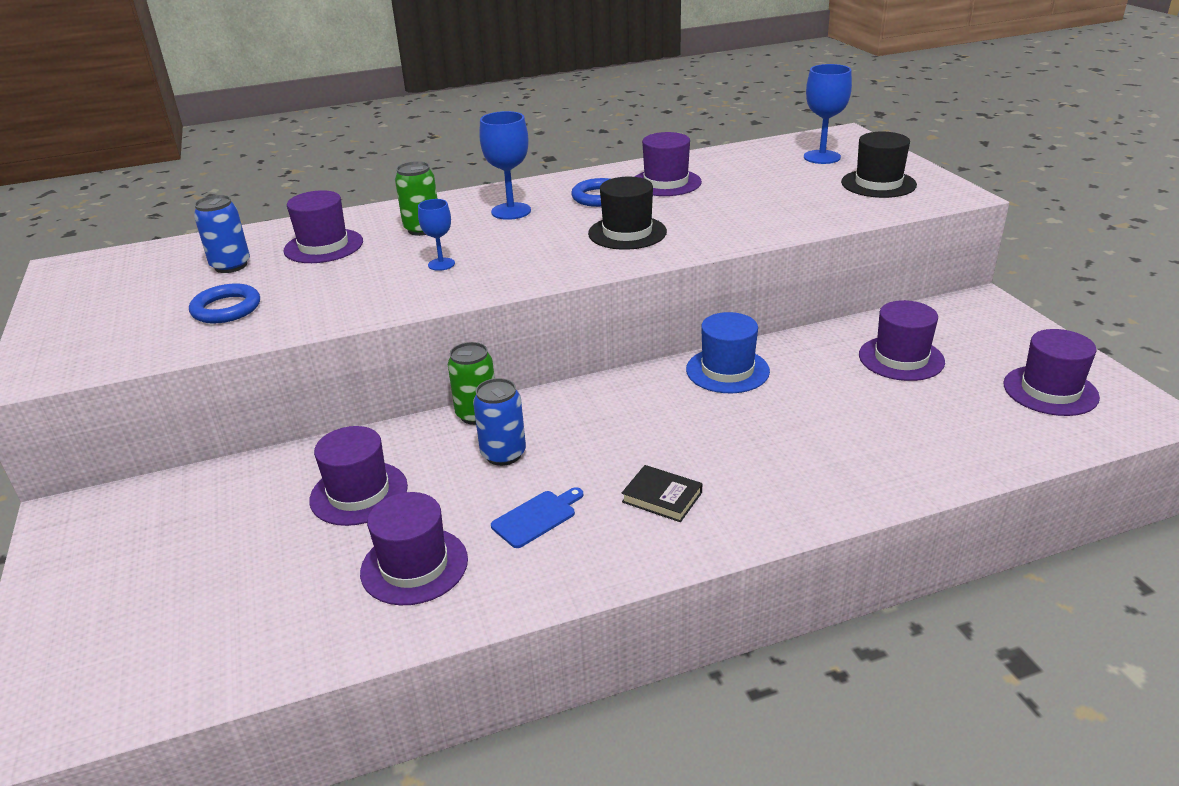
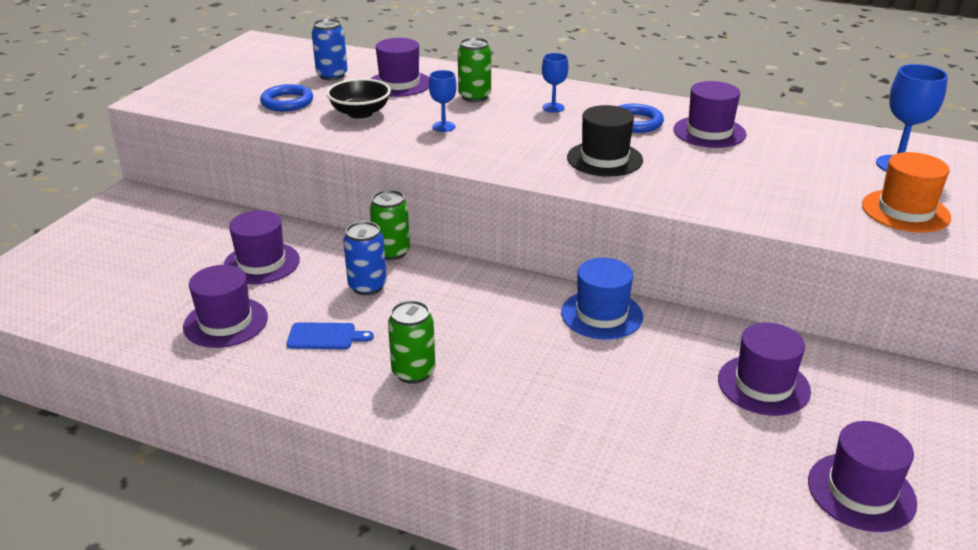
camera: 40 degrees right, 0 degrees up
(332, 286) = (360, 113): none -> black bowl
(511, 211) = (553, 107): blue goblet -> blue goblet, size x0.61
(662, 497) = (413, 372): black book -> green can
(878, 184) = (905, 211): black hat -> orange hat

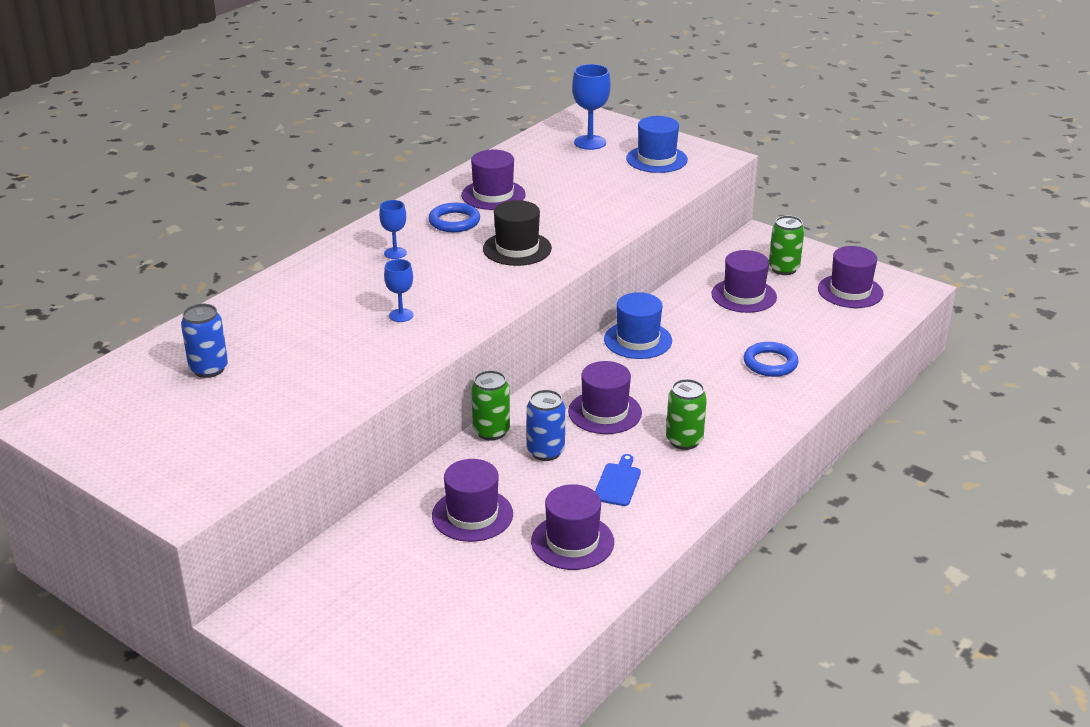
camera: 75 degrees left, 0 degrees up
(287, 102) = (268, 404): blue ring -> blue ring (770, 363)
(360, 113) = (334, 359): black bowl -> none
(399, 84) = (270, 328): purple hat -> purple hat (605, 412)
(474, 97) = (339, 289): green can -> green can (783, 269)
(905, 211) = (656, 159): orange hat -> blue hat

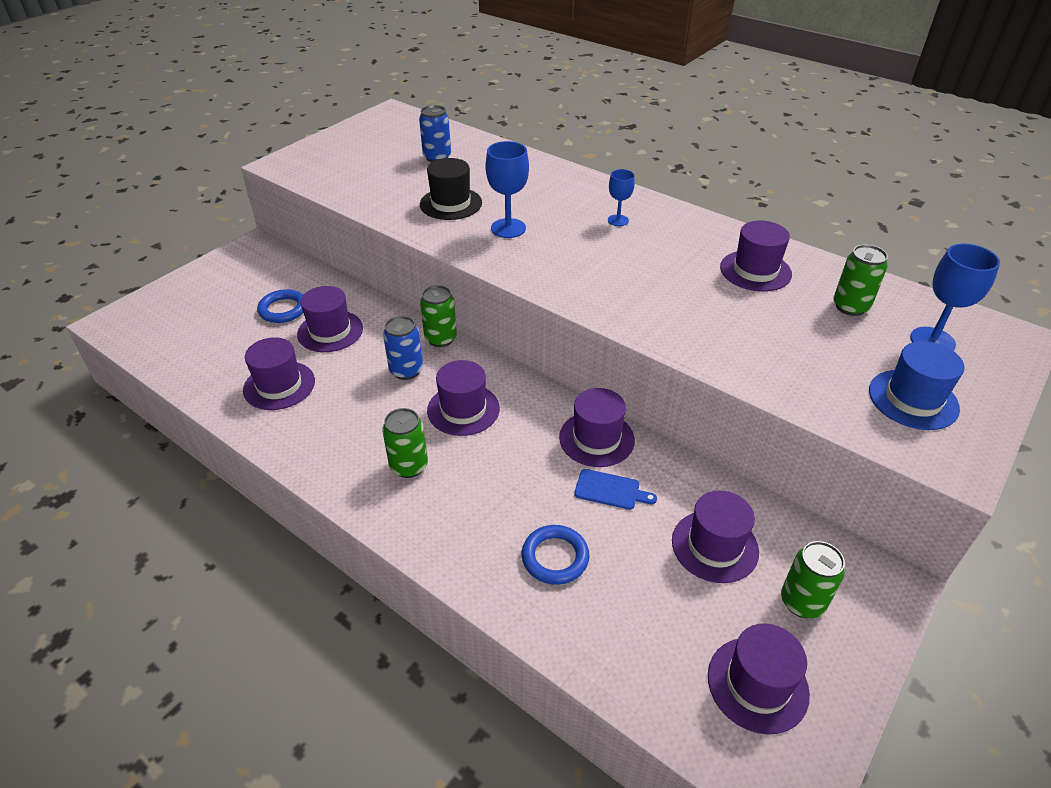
camera: 90 degrees right, 10 degrees up
(401, 315) = (508, 228): blue goblet -> blue goblet, size x1.64
(454, 221) = (688, 249): blue ring -> blue ring (283, 309)
(517, 249) = (638, 287): black hat -> black hat (451, 203)
(547, 164) = (850, 307): none -> green can
(618, 483) = (351, 415): blue cutting board -> blue cutting board (610, 490)
(638, 340) = (596, 438): blue hat -> purple hat

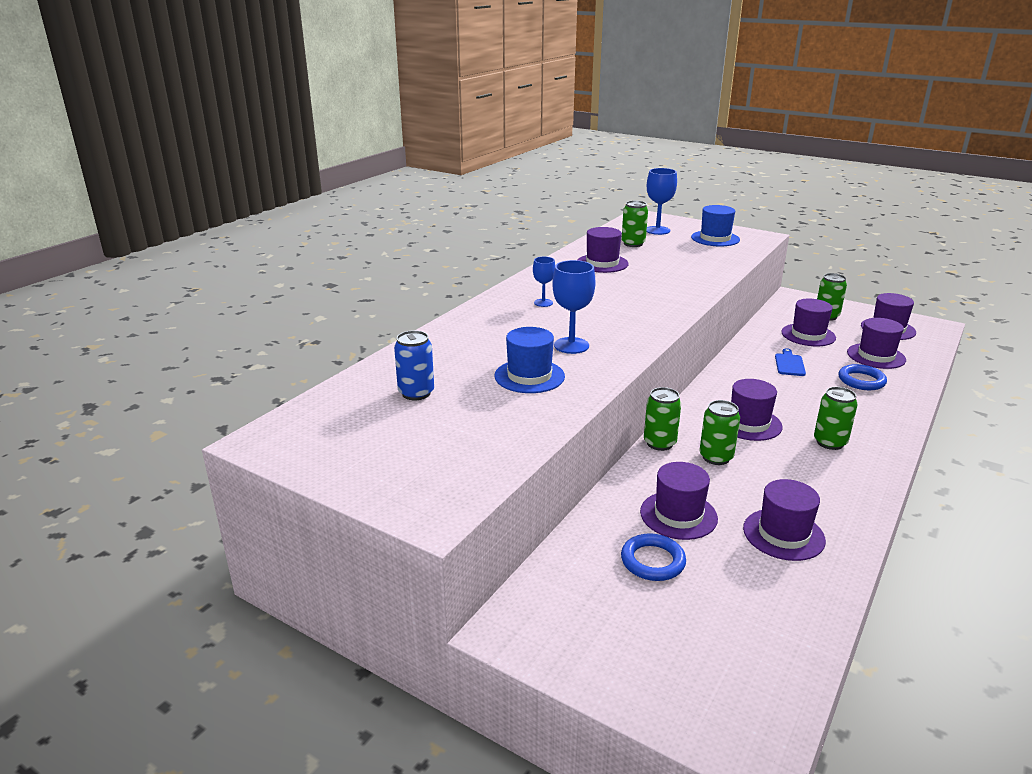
camera: 95 degrees left, 15 degrees down
(406, 370) = (716, 457): blue can -> green can
(451, 203) = (529, 376): black hat -> blue hat
(596, 438) = (744, 369): purple hat -> purple hat (876, 356)

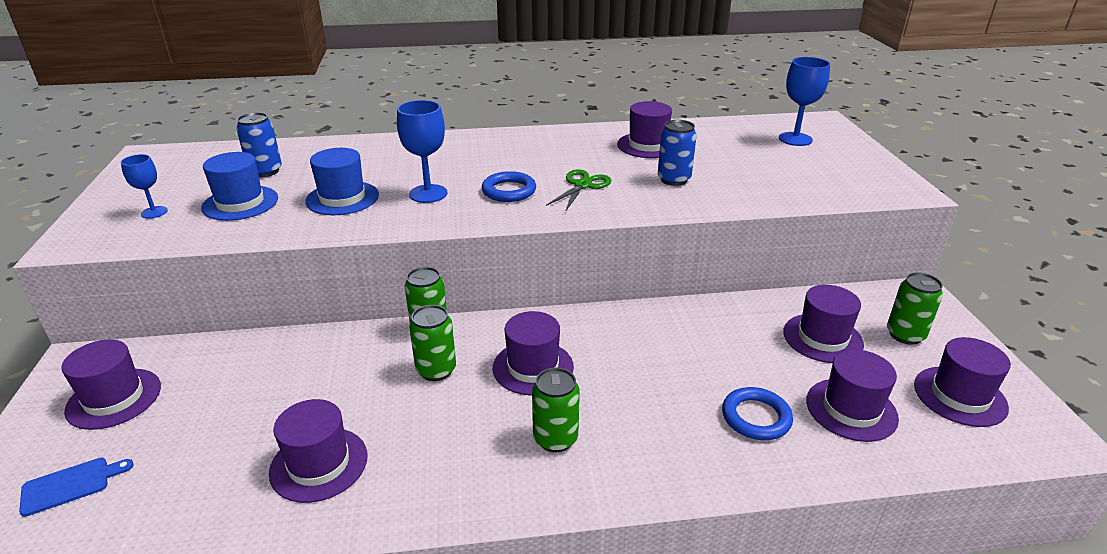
camera: 50 degrees right, 5 degrees up
(543, 303) = (507, 154): blue goblet -> blue goblet (154, 212)
(633, 244) = (730, 141): green can -> none
(634, 299) = (582, 185): none -> green scissors
(652, 561) = (214, 397): blue ring -> blue ring (509, 191)
(665, 275) = (674, 179): none -> blue can
(678, 515) = (304, 385): purple hat -> purple hat (114, 398)
(715, 238) = (838, 171): blue hat -> blue hat (240, 203)
(789, 364) = (718, 349): blue cutting board -> blue cutting board (70, 485)

